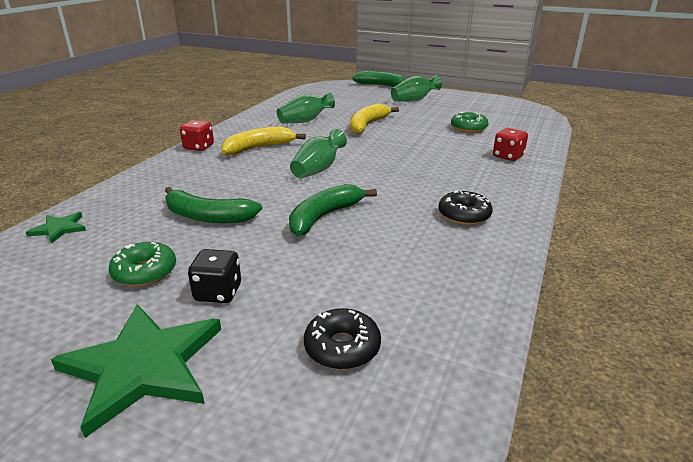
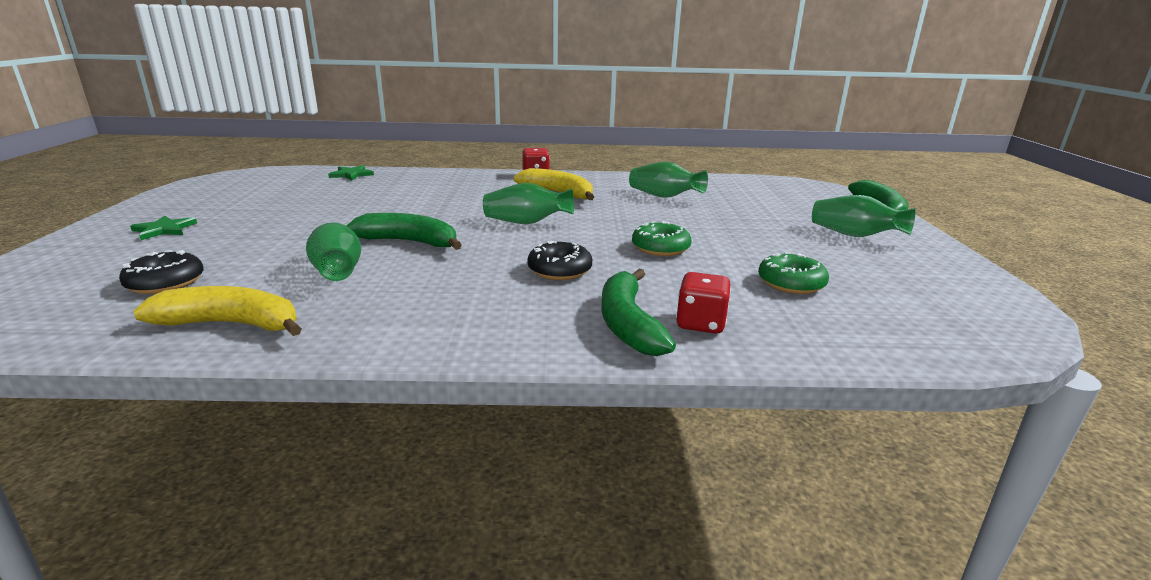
camera: 65 degrees right, 5 degrees down
(143, 366) = (164, 229): green star -> green star, size x0.48
(145, 272) = (290, 206): green donut -> green donut (660, 248)
(207, 217) = (389, 204): green banana -> green banana (628, 323)
(218, 293) = (258, 230): black dice -> none
(367, 125) = (698, 224): yellow banana -> yellow banana (232, 324)
(372, 252) = (337, 272): none -> green vase
(464, 215) = (451, 308): black donut -> black donut (559, 270)

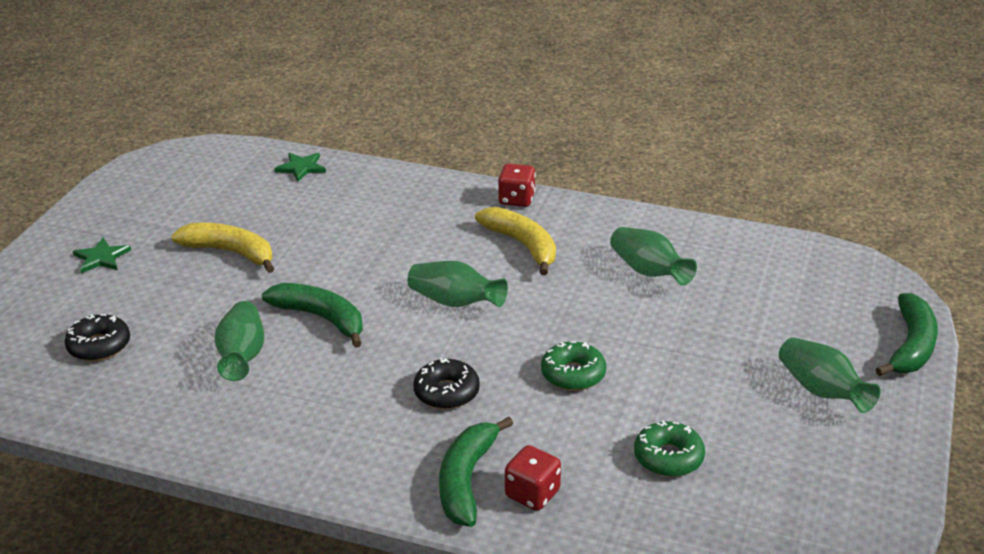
camera: 20 degrees right, 10 degrees up
(232, 324) = (145, 413): yellow banana -> yellow banana (230, 252)

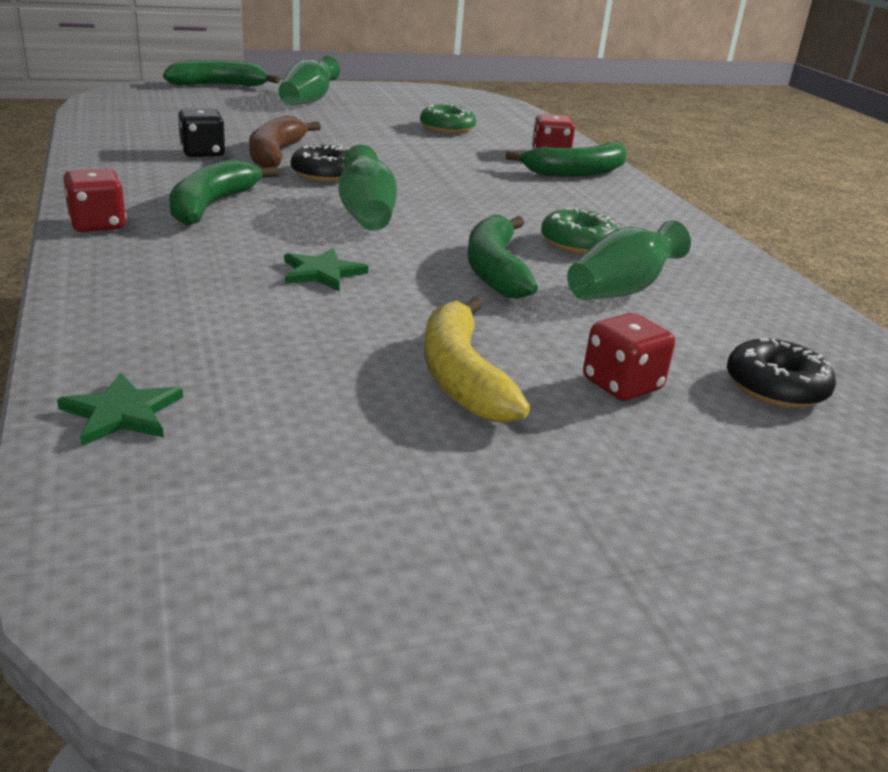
camera: 130 degrees left, 5 degrees down
(101, 257) = (650, 500): green star -> green star (322, 272)
(166, 295) = (621, 385): none -> red dice
(446, 392) = (500, 194): black donut -> black donut (325, 174)
(522, 245) = (212, 205): yellow banana -> green banana
(573, 374) = (402, 160): green donut -> green donut (577, 243)
(627, 307) = (275, 154): none -> brown banana
(648, 272) = (203, 153): green vase -> black dice

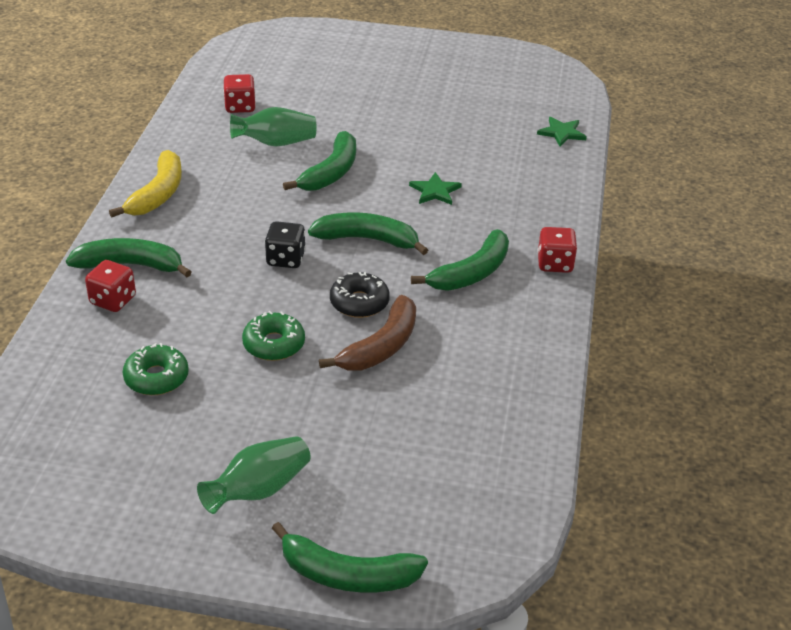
camera: 150 degrees left, 10 degrees up
(203, 153) = (447, 361): black dice -> black dice (285, 259)
(366, 215) = (367, 239): green vase -> green banana
(461, 376) = (414, 117): yellow banana -> yellow banana (158, 194)
(577, 243) = (250, 183): green donut -> green donut (274, 344)
(621, 385) = (348, 98): red dice -> red dice (240, 107)
(775, 387) = (281, 82): black donut -> none

